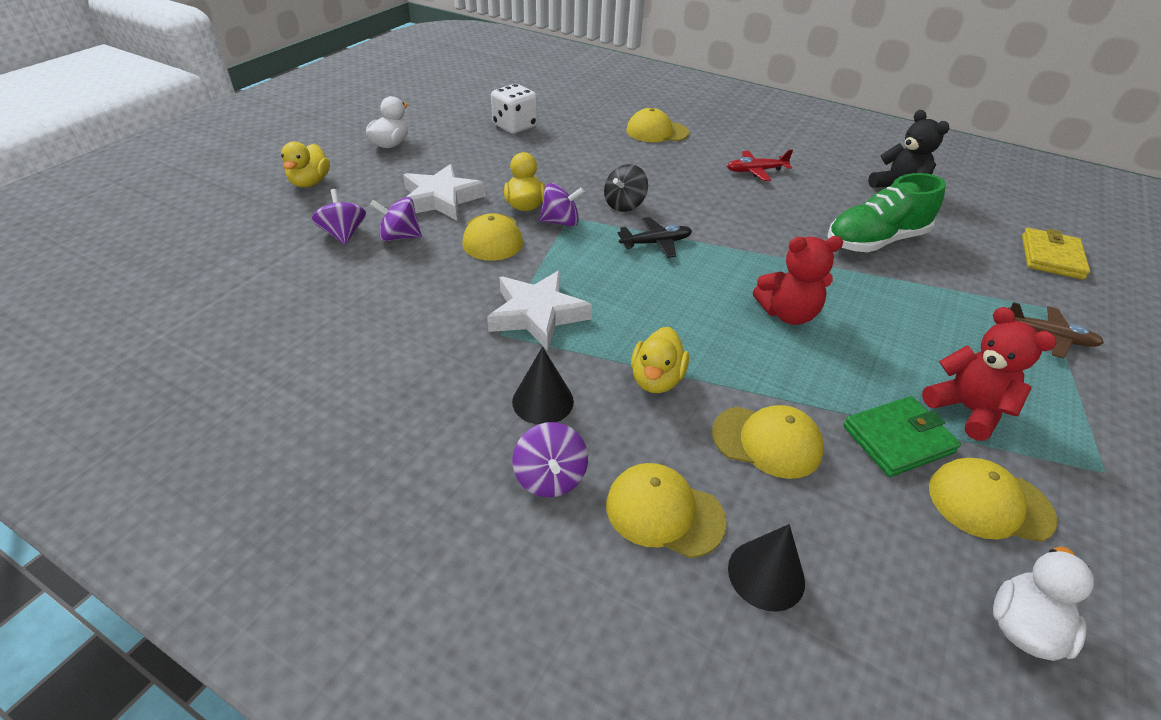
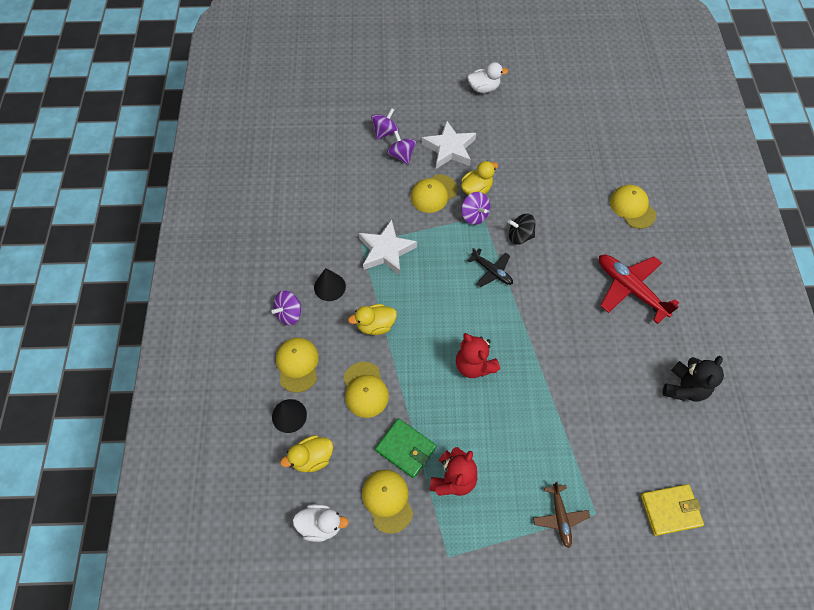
camera: 60 degrees right, 20 degrees up
(310, 182) = (416, 85): yellow duck -> yellow duck (312, 458)
(515, 126) = (563, 130): white dice -> none
(755, 171) = (630, 289): red plane -> red plane, size x1.72
(875, 241) = (596, 390): green shoe -> none

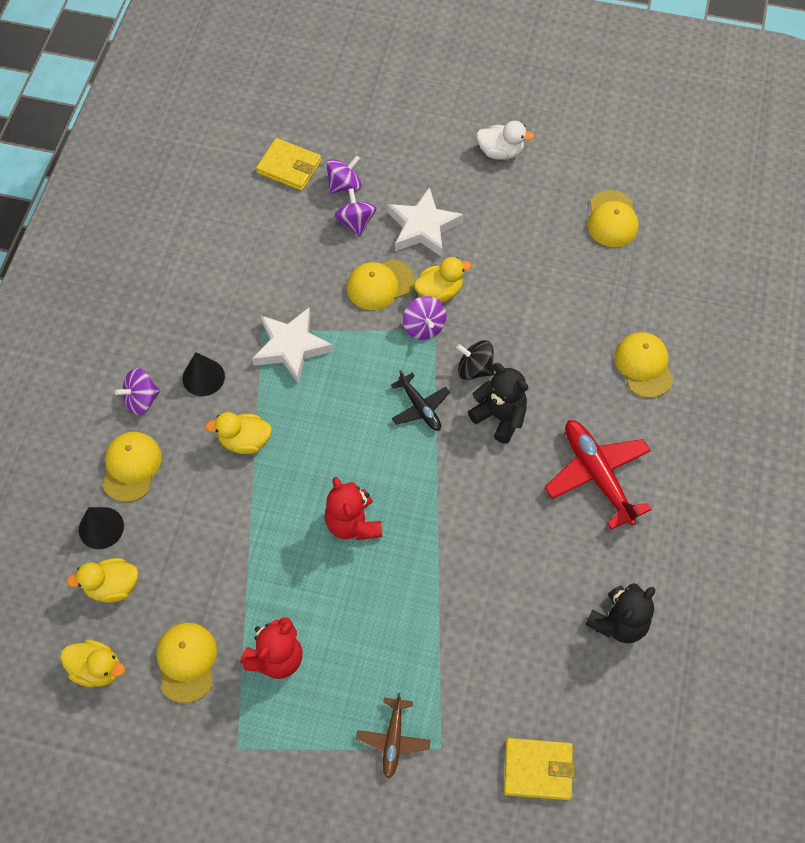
camera: 15 degrees right, 0 degrees up
(321, 524) = (97, 669): white duck -> yellow duck
(342, 128) = (289, 167): none -> yellow wallet
(365, 390) = (205, 519): yellow cap -> yellow cap (612, 219)
(406, 449) = (230, 605): green wallet -> none
(549, 265) = (499, 416): none -> black teddy bear

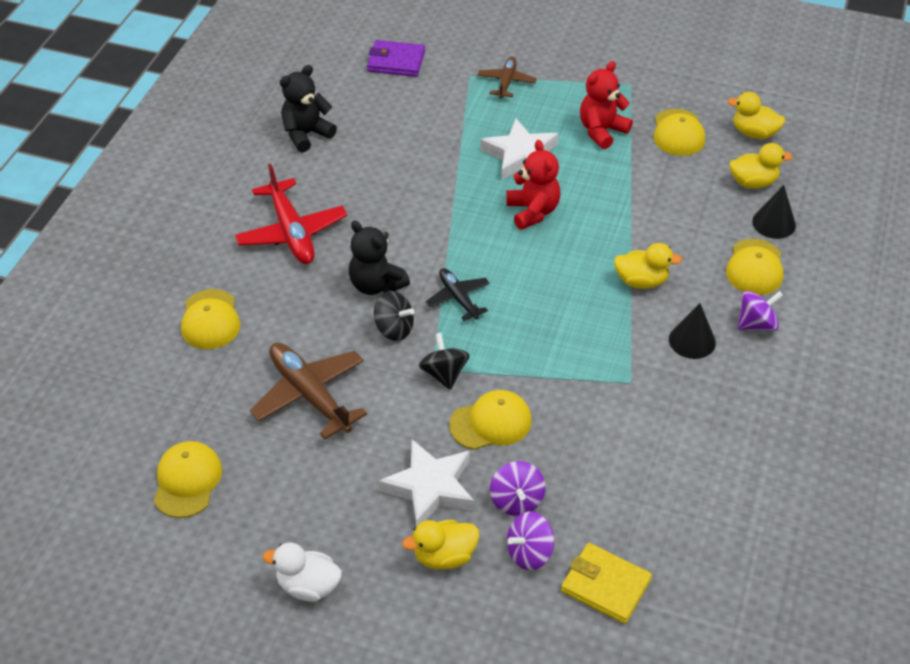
camera: 175 degrees left, 15 degrees down
(291, 347) = (596, 363): white star -> white star (520, 155)
(424, 327) = (444, 374): purple spinning top -> black spinning top
(439, 292) = (421, 410): yellow duck -> yellow duck (444, 556)
(535, 298) = (309, 394): none -> brown plane
(538, 770) = (396, 61): yellow wallet -> purple wallet

